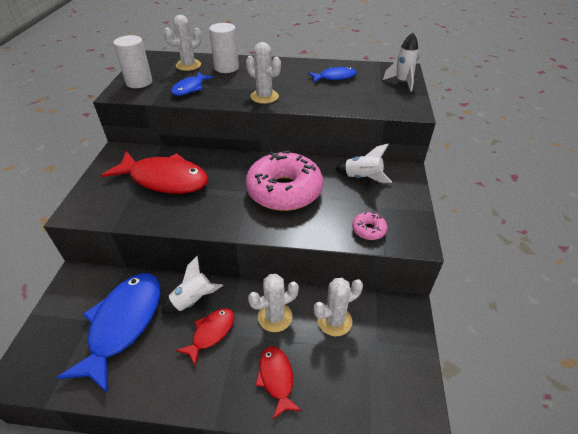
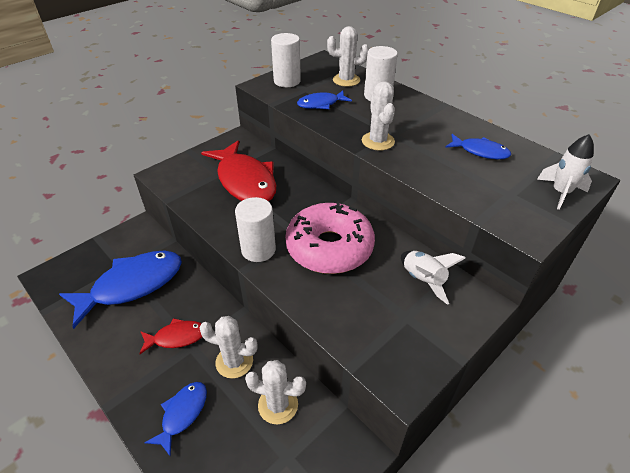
camera: 40 degrees right, 0 degrees up
(193, 300) = (192, 301): white rocket -> none
(235, 220) = (258, 250): none -> white cylinder
(276, 378) = (182, 414): red fish -> blue fish
(368, 230) = (365, 337): pink donut -> none

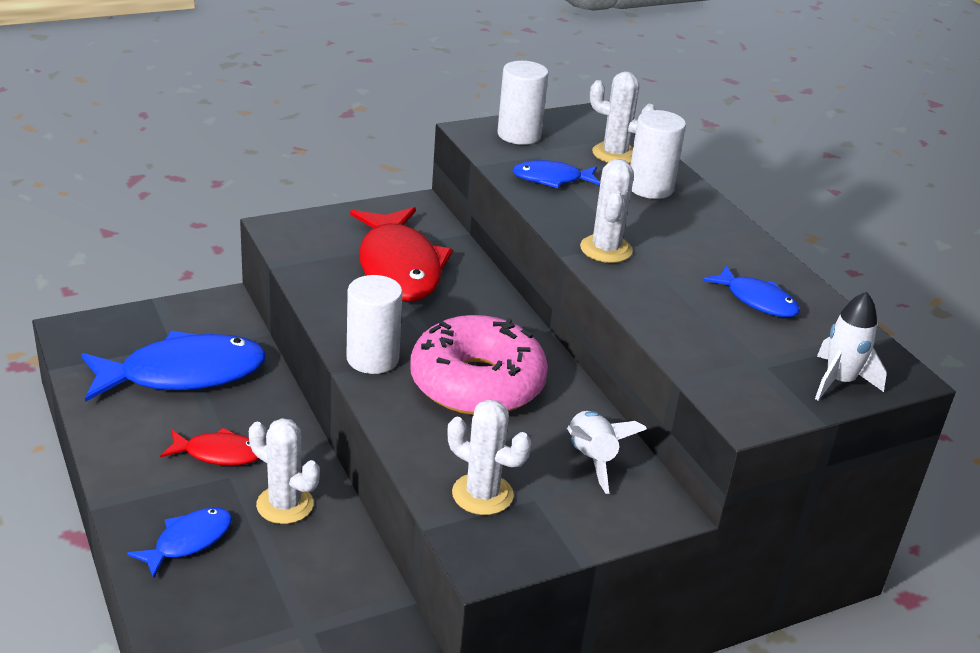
camera: 15 degrees right, 10 degrees down
(278, 405) = (320, 571): white cactus -> white cactus (482, 494)

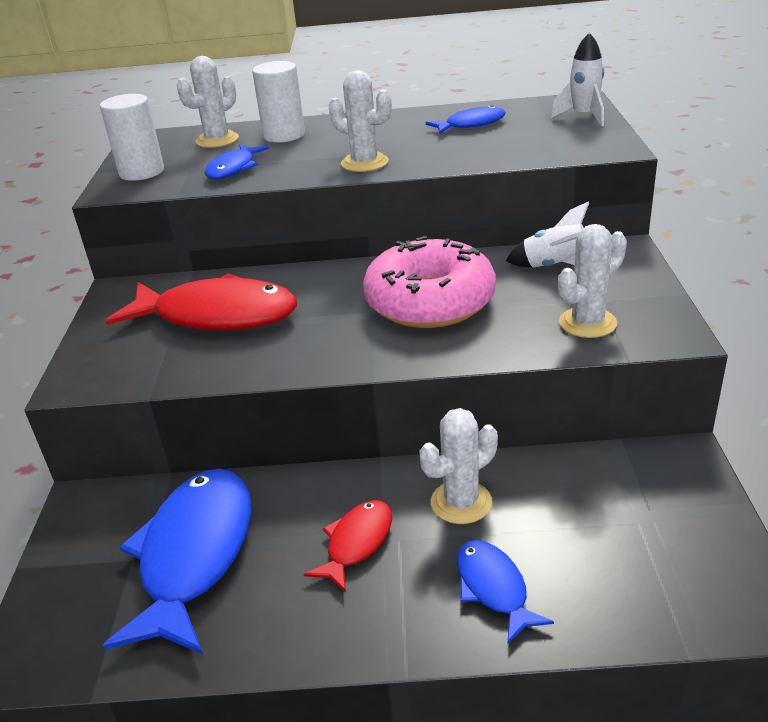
camera: 60 degrees left, 0 degrees up
(372, 359) = (361, 352): white cylinder -> none

